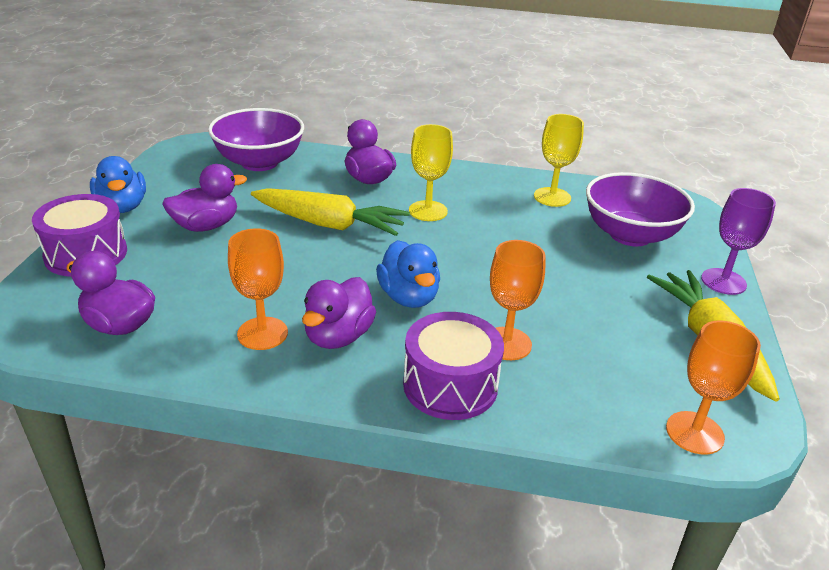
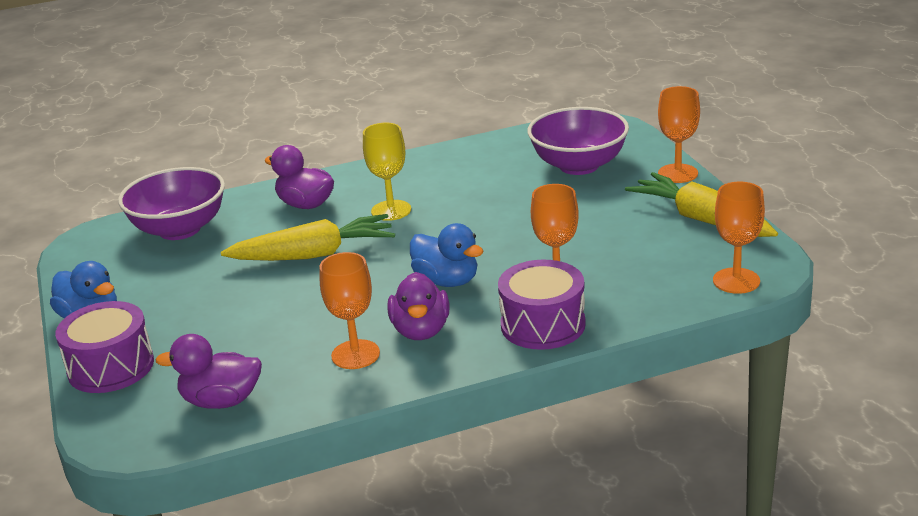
camera: 25 degrees left, 5 degrees down
(206, 226) = (198, 300): purple duck -> none
(552, 197) = (487, 159): yellow goblet -> none
(723, 281) = (678, 173): purple goblet -> orange goblet

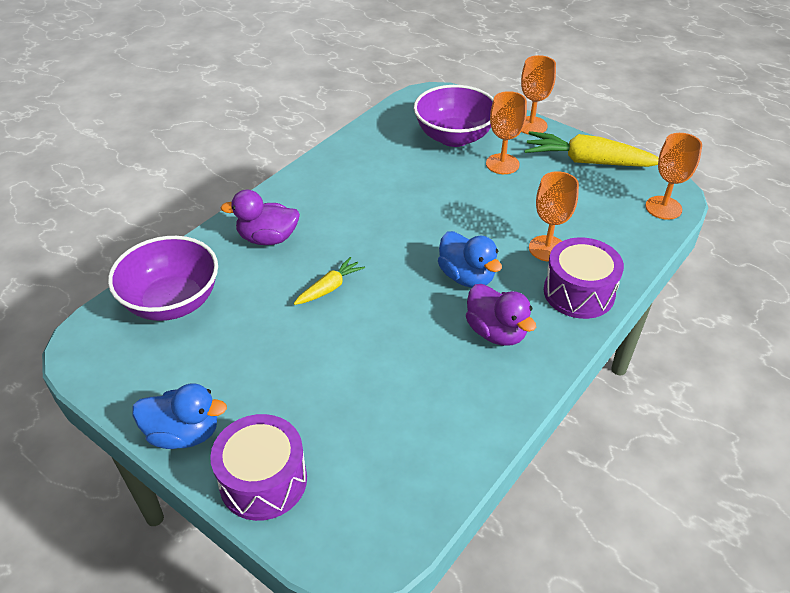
camera: 35 degrees left, 15 degrees up
(221, 401) = (406, 472): purple duck -> none
(314, 254) = (329, 288): yellow carrot -> yellow carrot, size x0.53
(355, 354) = (469, 376): orange goblet -> orange goblet (502, 164)
(391, 210) = (350, 222): yellow goblet -> none
(447, 281) = (467, 277): blue duck -> blue duck turned 45 degrees clockwise

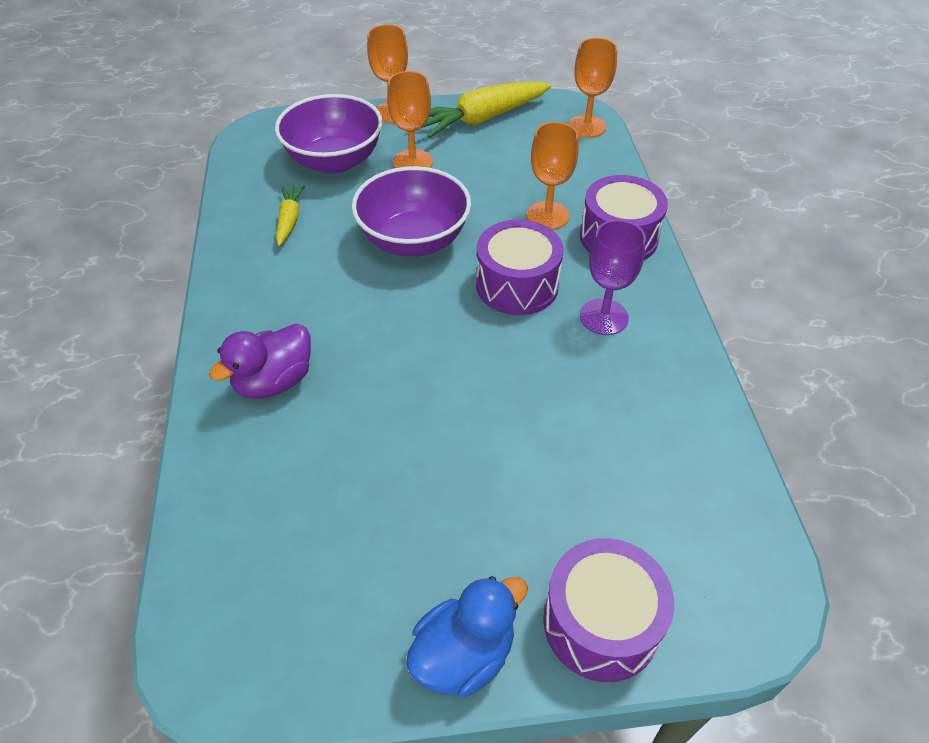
camera: 45 degrees left, 5 degrees up
(172, 302) = (255, 530): purple bowl -> purple bowl (414, 240)
(329, 288) = (408, 385): yellow carrot -> yellow carrot (289, 220)
(467, 277) = (517, 285): blue duck -> purple drum
(496, 332) = (604, 317): purple duck -> purple goblet

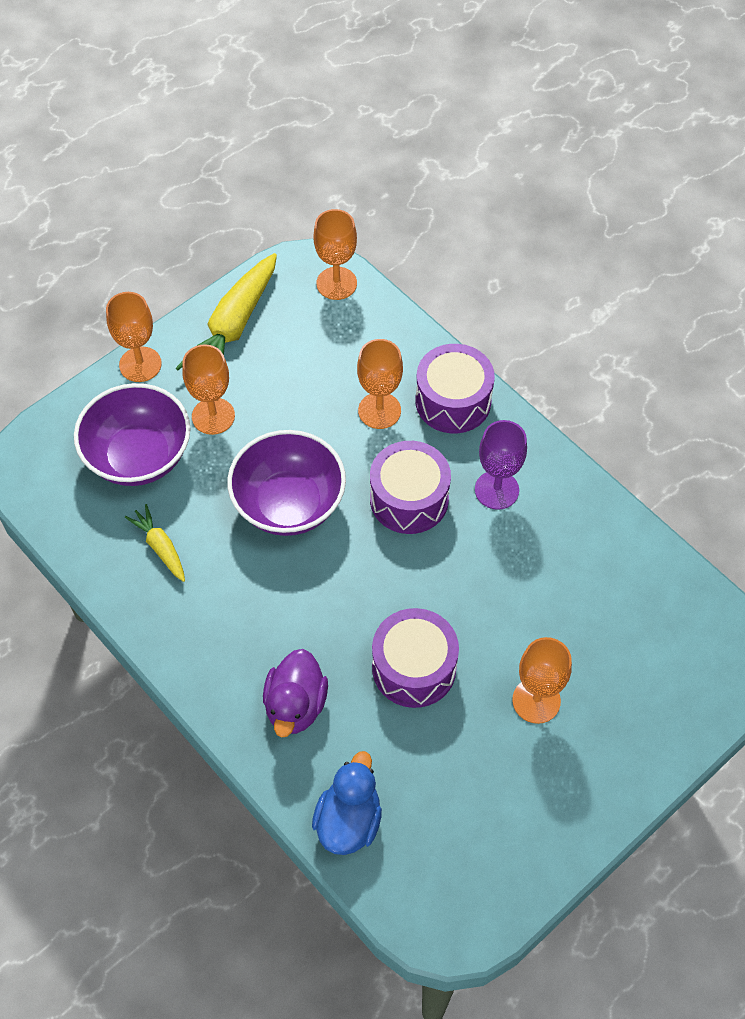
camera: 35 degrees left, 10 degrees up
(464, 654) = (593, 807): blue duck -> blue duck (348, 820)
(492, 509) = (536, 700): none -> orange goblet
(601, 623) = (657, 731): purple drum -> purple drum (414, 668)

